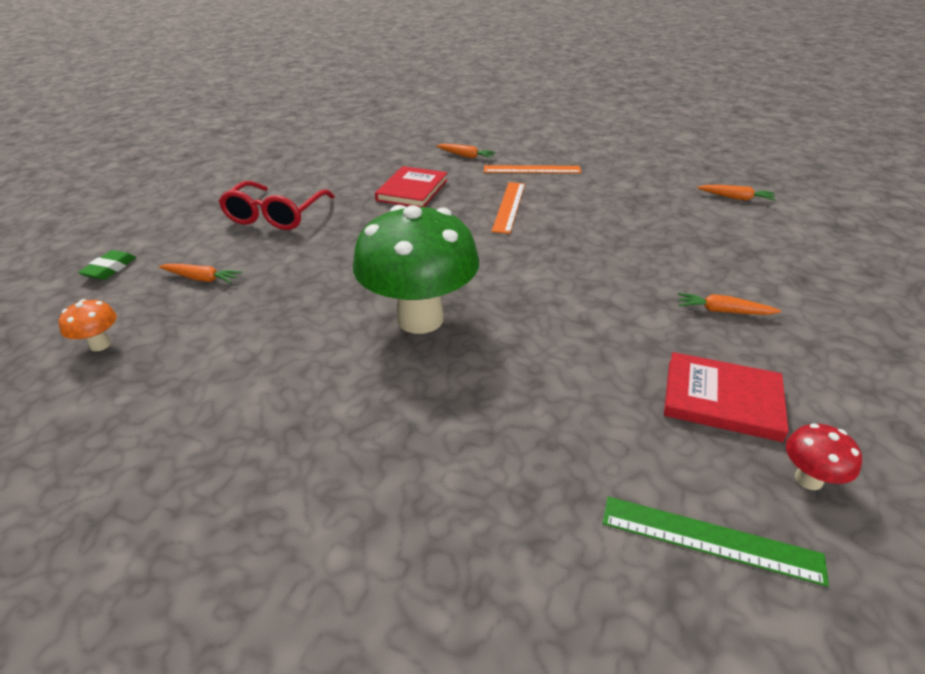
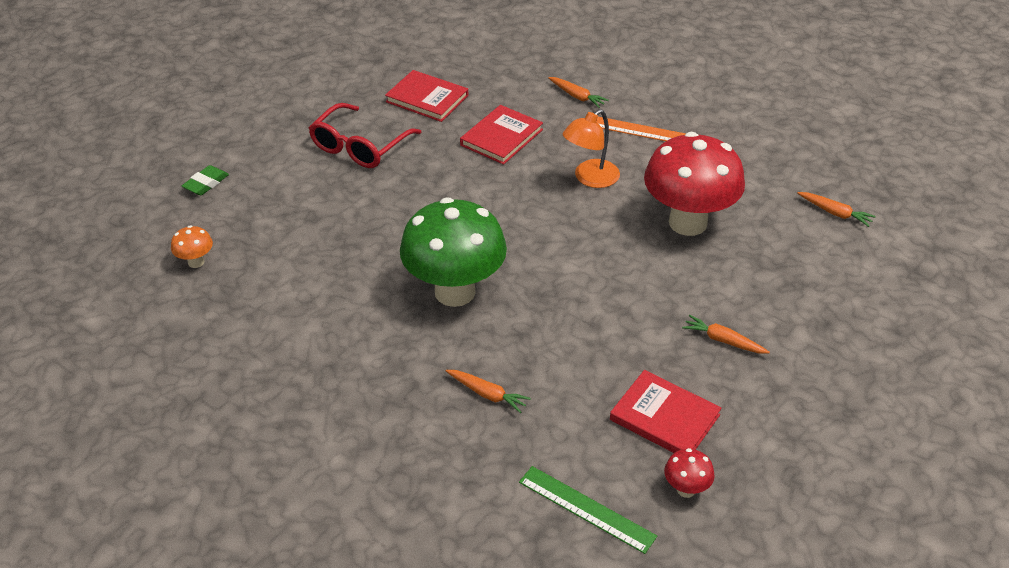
camera: 15 degrees right, 5 degrees up
(202, 279) = (281, 210): orange carrot -> orange carrot (487, 394)
(331, 174) = (427, 99): none -> red book
(509, 206) = (590, 179): orange ruler -> orange lamp
(618, 224) = (688, 223): none -> red mushroom

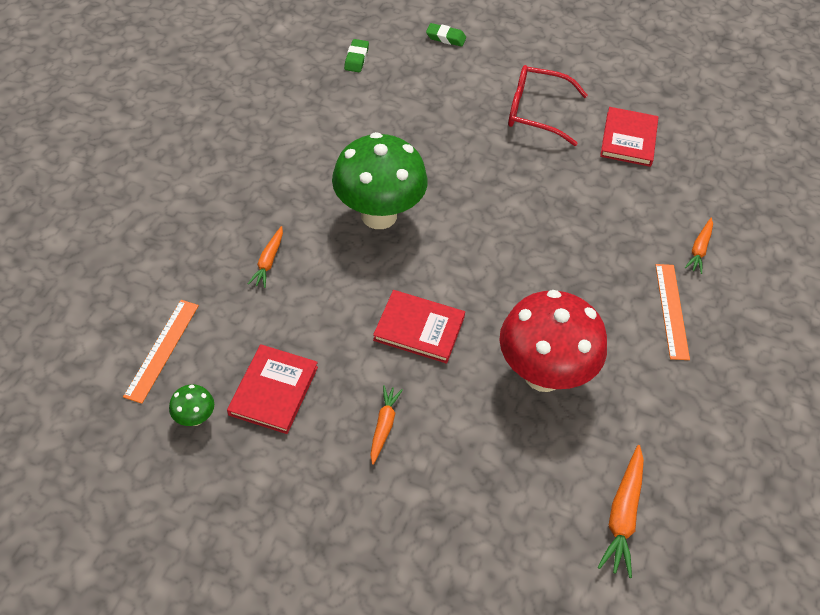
camera: 70 degrees right, 10 degrees up
(196, 262) = (356, 58): orange mushroom -> green eraser
(501, 137) = (600, 204): red book -> red book (419, 328)
(586, 509) = (162, 350): green ruler -> orange ruler
(590, 179) = (573, 282): orange lamp -> none
(686, 489) = (195, 418): red mushroom -> green mushroom
(835, 213) = (622, 515): orange carrot -> orange carrot, size x1.53

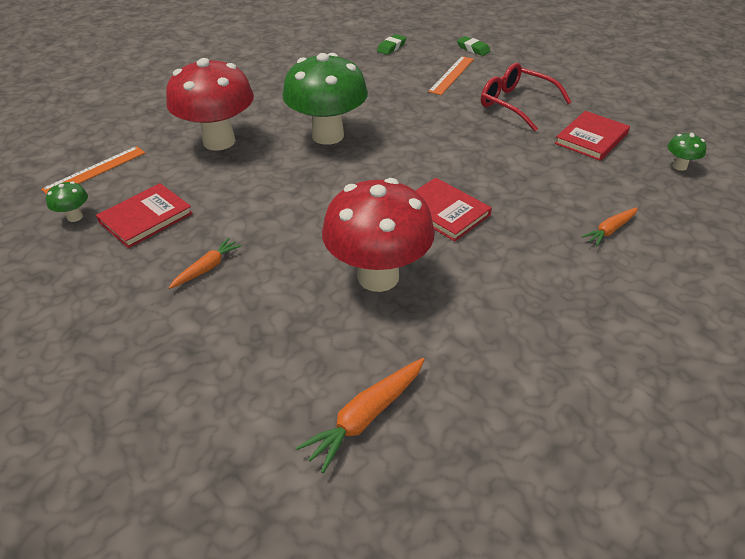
camera: 30 degrees right, 10 degrees down
(268, 261) = (219, 141): orange carrot -> red mushroom
(419, 328) = (296, 213): red book -> red book (444, 212)
(671, 310) = (546, 268): orange ruler -> orange ruler (451, 75)
(717, 152) = (679, 166): none -> green mushroom

